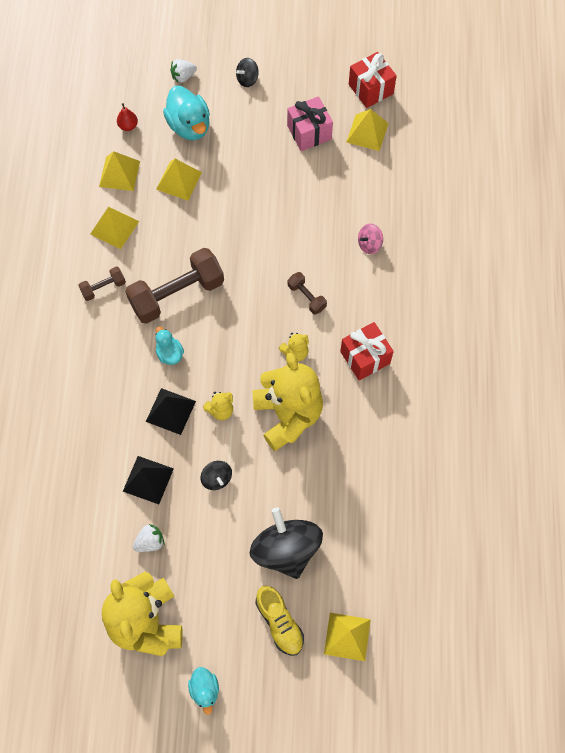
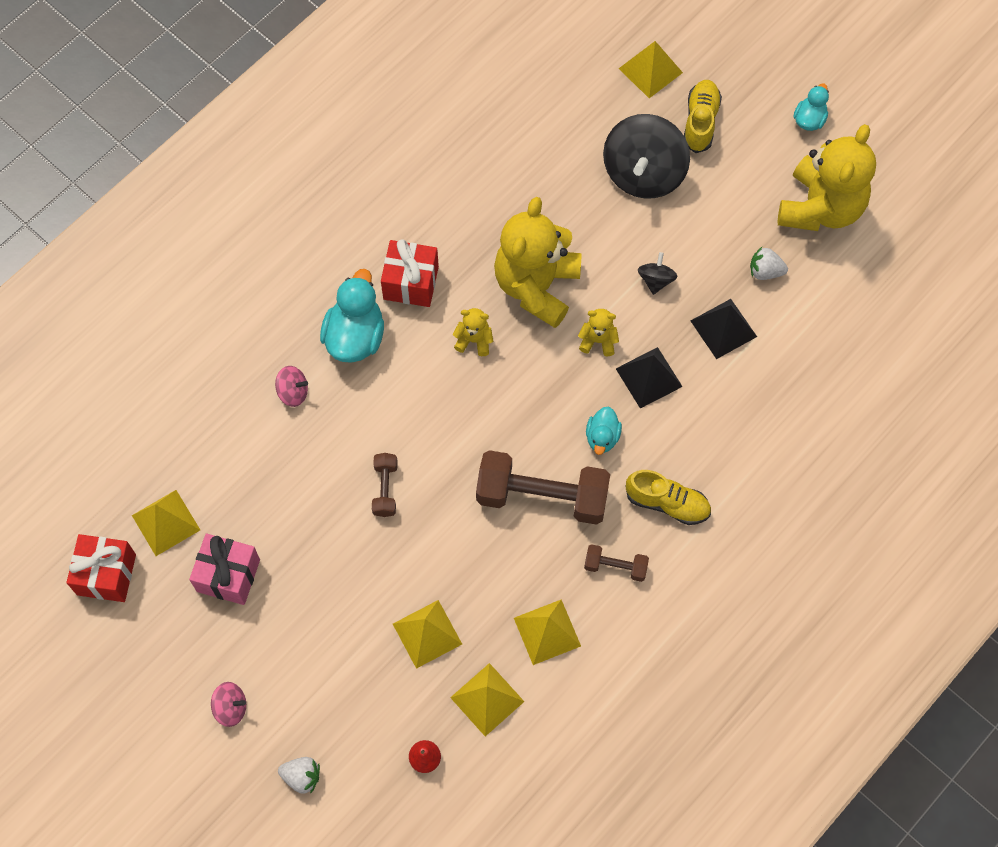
camera: 140 degrees left, 0 degrees up
(100, 344) = (667, 503): none -> yellow shoe
(189, 126) = (354, 698): turquoise duck -> turquoise duck (355, 336)
(247, 79) = (231, 707): black spinning top -> pink spinning top
(306, 297) = (410, 387): brown dumbbell -> brown dumbbell (385, 489)

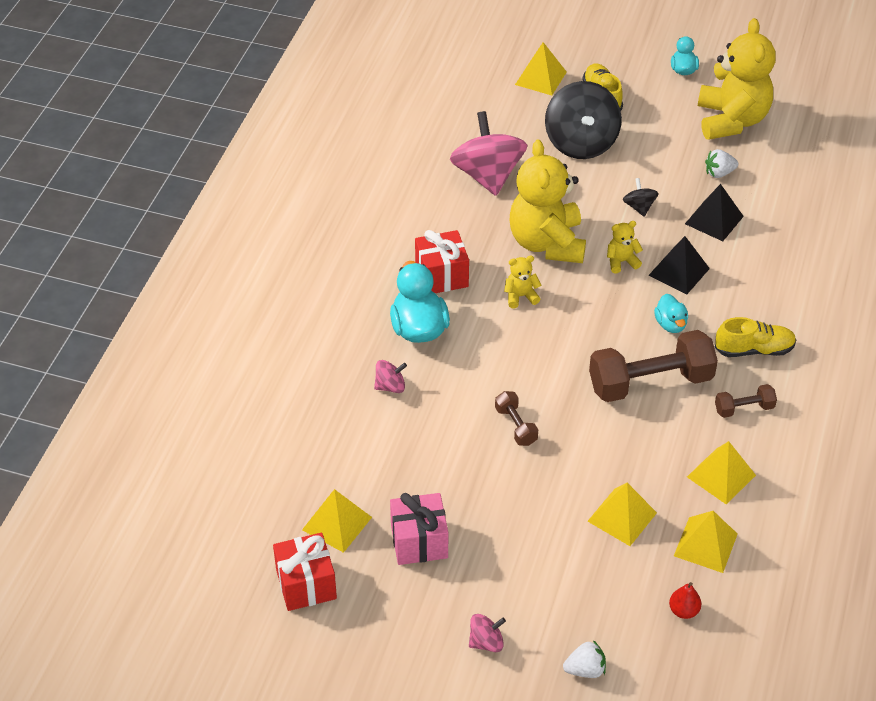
camera: 25 degrees left, 20 degrees down
(524, 176) = (487, 175): none -> pink spinning top

